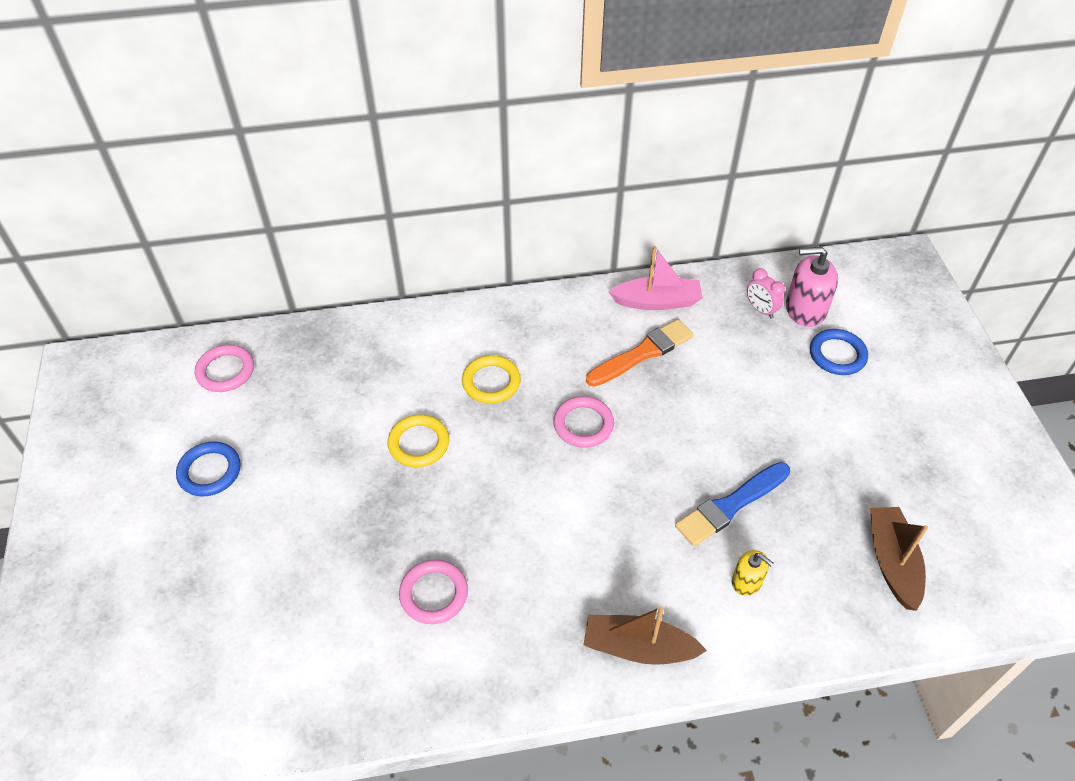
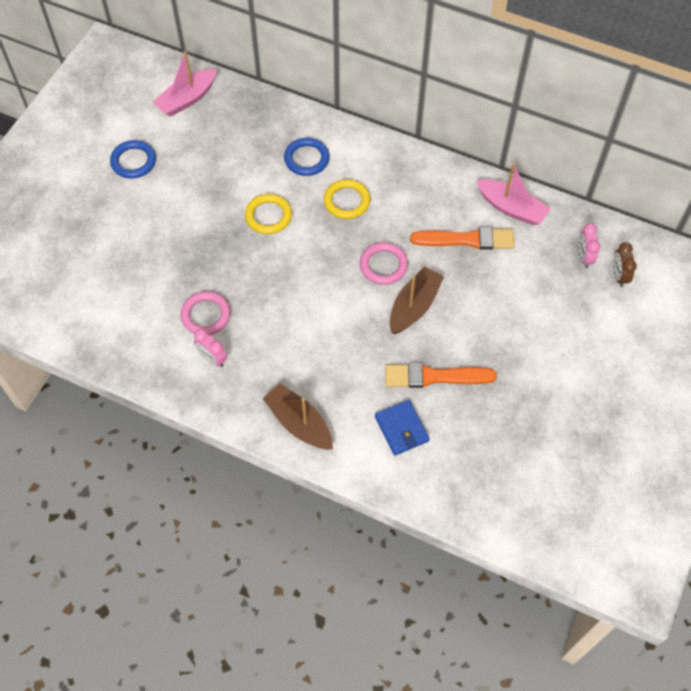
camera: 35 degrees right, 10 degrees up
(225, 371) = (187, 99): pink ring -> pink boat
(481, 638) = (212, 358): none -> pink clock
(731, 505) = (434, 377): blue brush -> orange brush
(747, 581) = (401, 429): yellow soap dispenser -> blue wallet
(805, 309) = (618, 276): pink soap dispenser -> brown clock
(837, 355) = (610, 322): blue ring -> blue ring (307, 159)
(892, 562) = (510, 479): brown boat -> brown boat (414, 306)

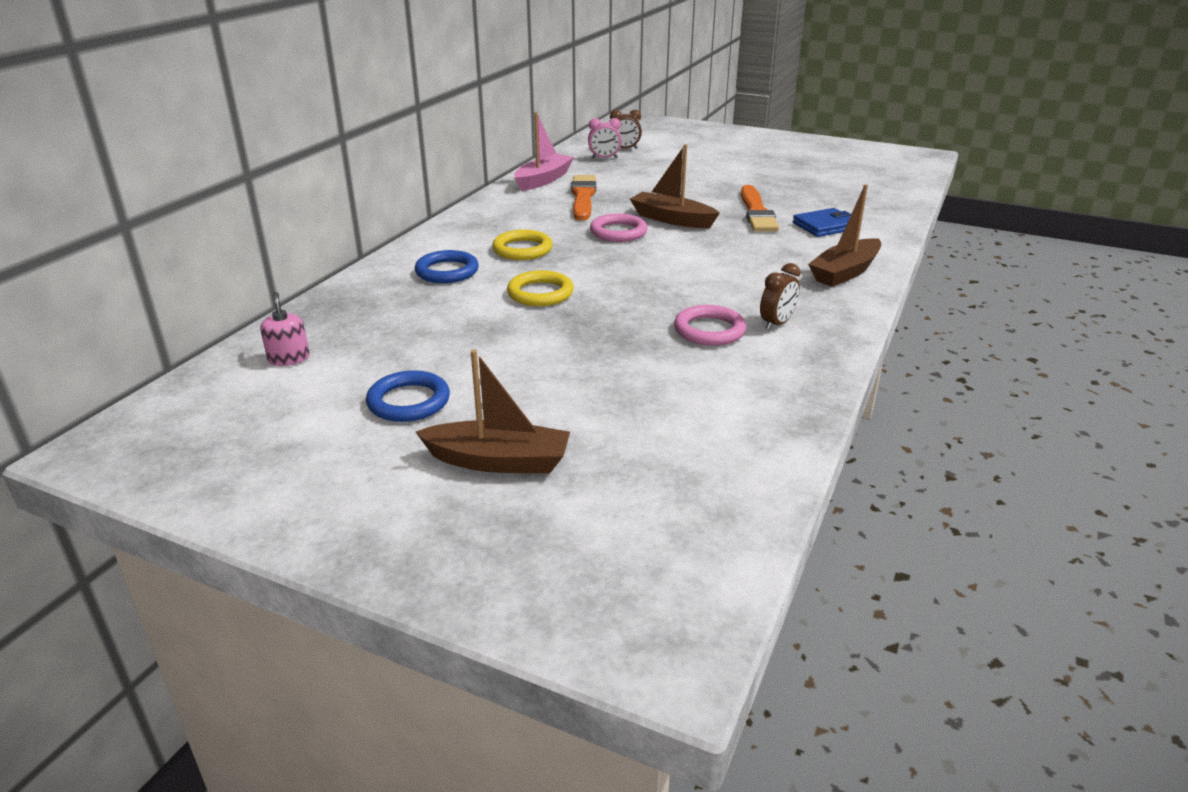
camera: 90 degrees left, 30 degrees down
(71, 207) = (499, 461): none -> brown boat
(187, 99) = (289, 358): pink boat -> pink soap dispenser
(212, 358) = (776, 324): pink clock -> brown clock

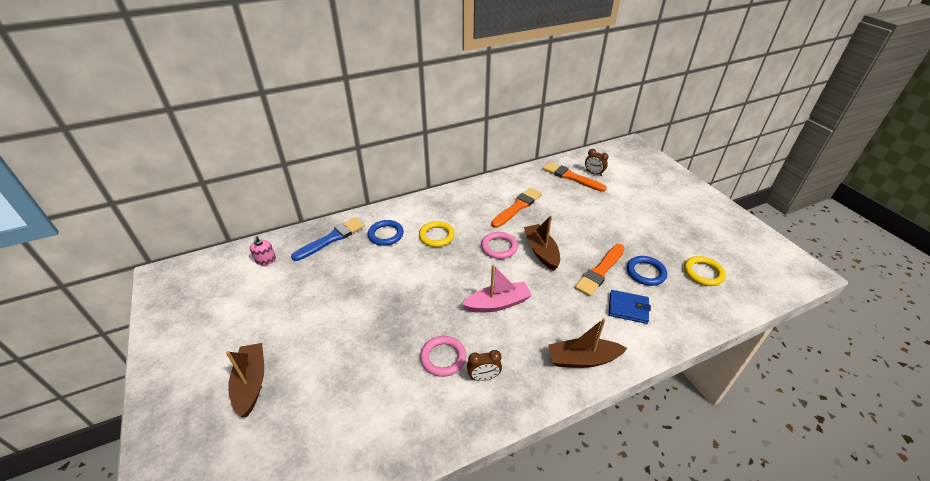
camera: 40 degrees right, 10 degrees up
(289, 358) = (265, 260): pink soap dispenser -> pink soap dispenser turned 150 degrees clockwise
(366, 302) = (331, 239): none -> blue brush
(409, 401) = (269, 318): blue ring -> blue ring (645, 272)
(499, 461) = (251, 383): brown boat -> brown boat turned 150 degrees counterclockwise
(540, 293) = (404, 275): yellow ring -> yellow ring (703, 273)
(543, 180) = (514, 182): pink boat -> pink boat (498, 303)
(604, 158) = (571, 177): pink clock -> orange brush

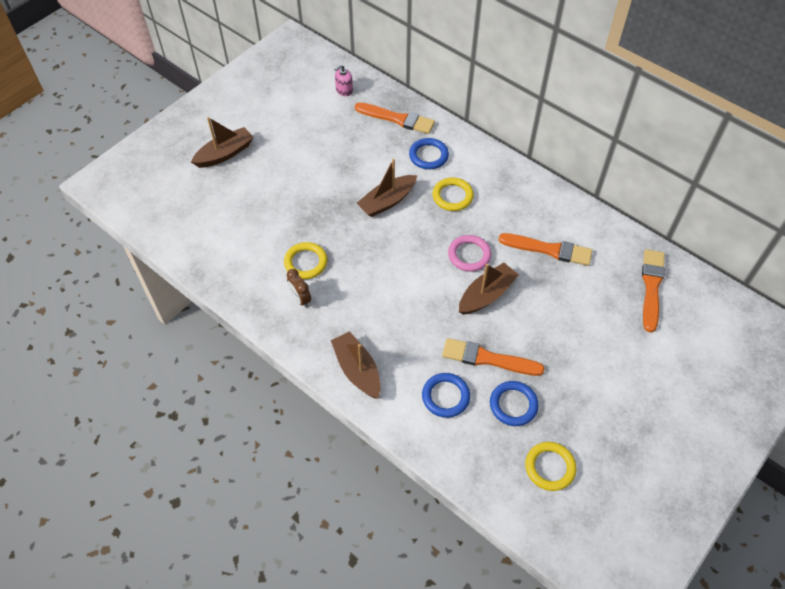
camera: 65 degrees right, 15 degrees up
(331, 239) = (397, 119): blue brush -> orange brush
(413, 275) = (387, 201): none -> brown boat
(443, 358) = (306, 262): pink ring -> yellow ring
(498, 303) = (389, 281): pink boat -> none
(593, 173) = (680, 310): brown clock -> none
(628, 308) = (445, 396): blue wallet -> blue ring

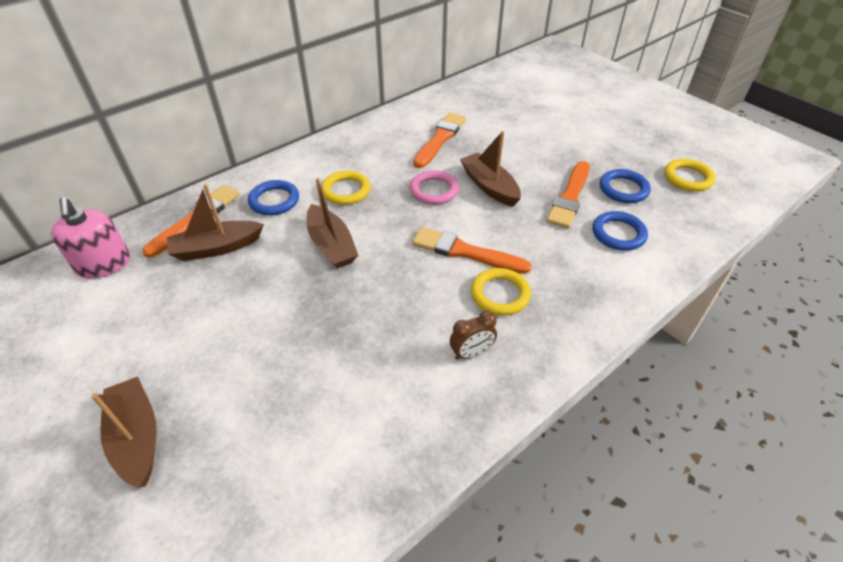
camera: 80 degrees left, 10 degrees down
(306, 262) = (409, 341): yellow ring -> yellow ring (500, 294)
(344, 90) = (104, 264): pink soap dispenser -> pink soap dispenser, size x1.73
(357, 370) = (587, 304): brown boat -> brown boat (216, 248)
(651, 287) = (494, 94): orange brush -> orange brush (465, 252)

